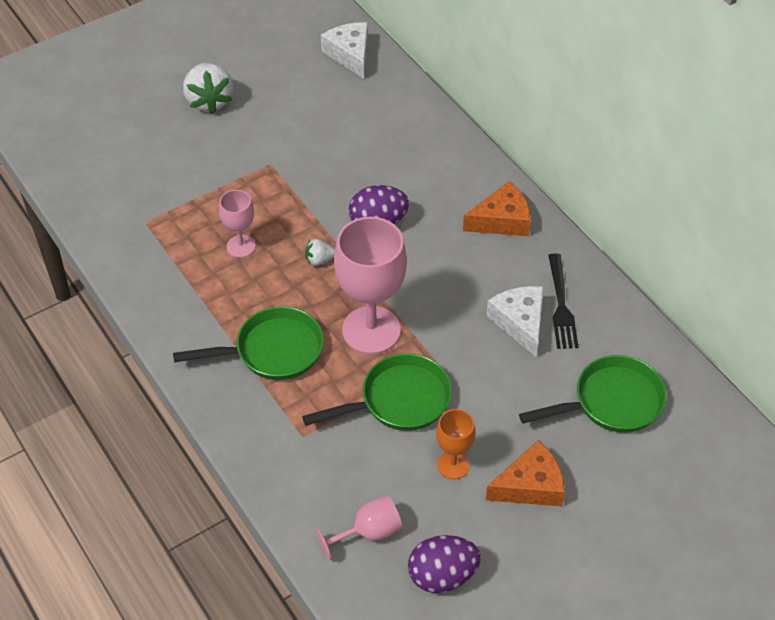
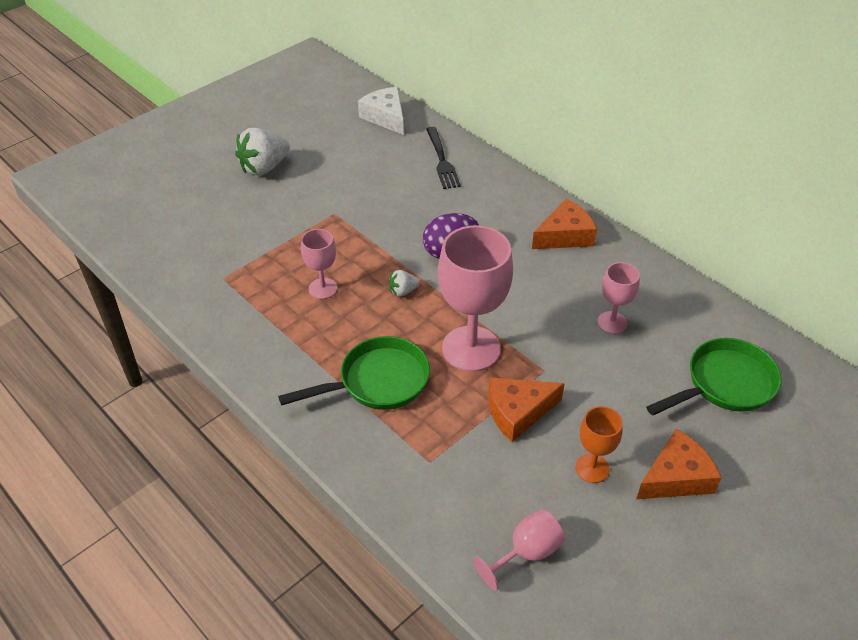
camera: 10 degrees left, 5 degrees down
(209, 101) = (264, 168): white strawberry -> white strawberry turned 75 degrees clockwise
(398, 400) = (518, 412): green pan -> orange cheese
(442, 576) = (618, 587): purple egg -> none
(520, 322) = (612, 322): white cheese -> pink goblet
(561, 305) = (645, 302): black fork -> black fork (442, 160)

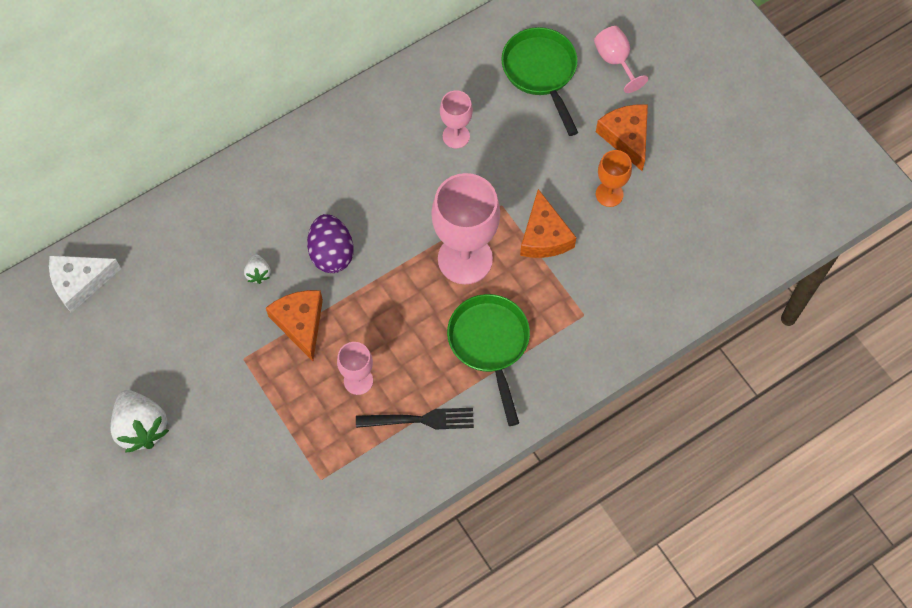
camera: 80 degrees left, 20 degrees up
(403, 291) = (378, 306): white strawberry -> white strawberry (258, 273)
(442, 160) = (180, 236): black fork -> black fork (420, 420)
(526, 553) = (679, 260): pink goblet -> pink goblet (615, 61)
(565, 236) = (332, 145): orange cheese -> orange cheese (300, 323)

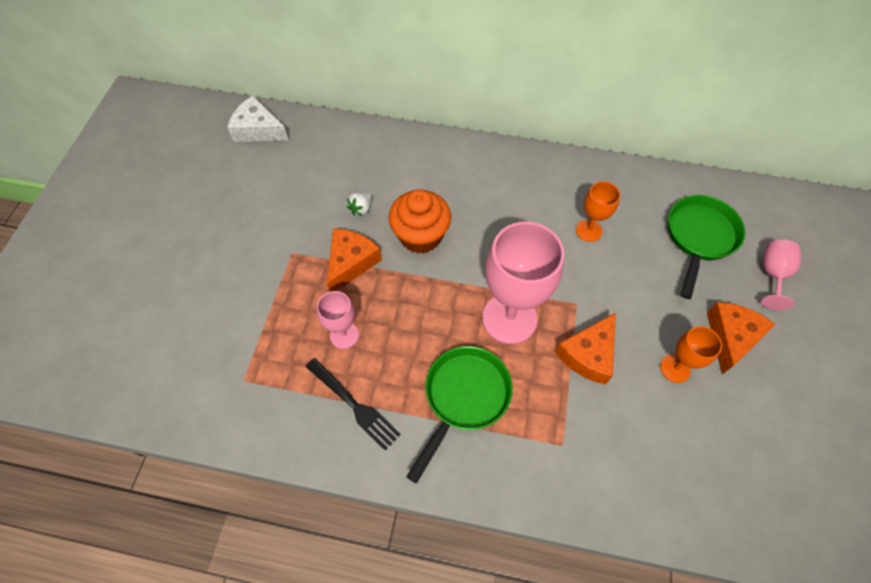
camera: 45 degrees right, 5 degrees down
(141, 427) = (186, 240): white strawberry -> none
(331, 253) = (420, 236): purple egg -> orange cupcake
(456, 136) = (588, 230): pink goblet -> orange goblet

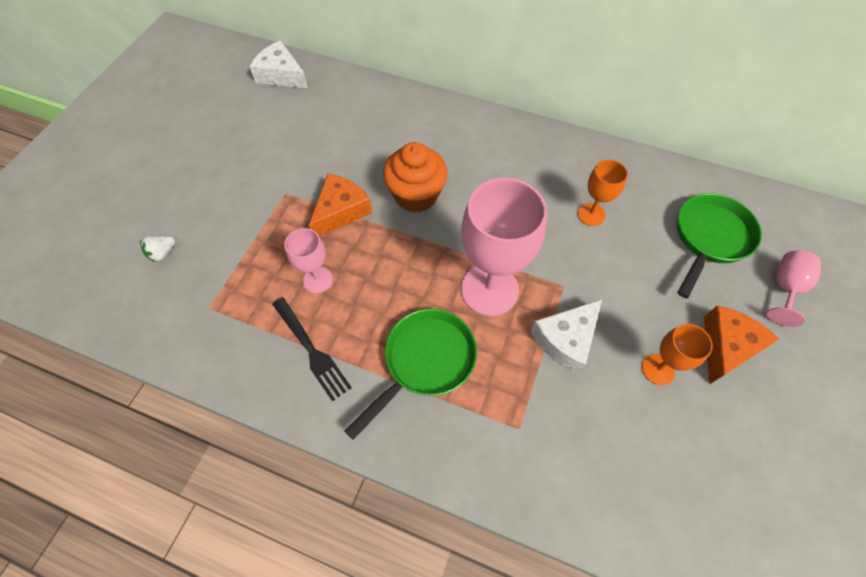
camera: 10 degrees right, 0 degrees up
(361, 209) = (363, 161): white strawberry -> white strawberry (163, 253)
(588, 354) = (566, 339): orange cheese -> white cheese

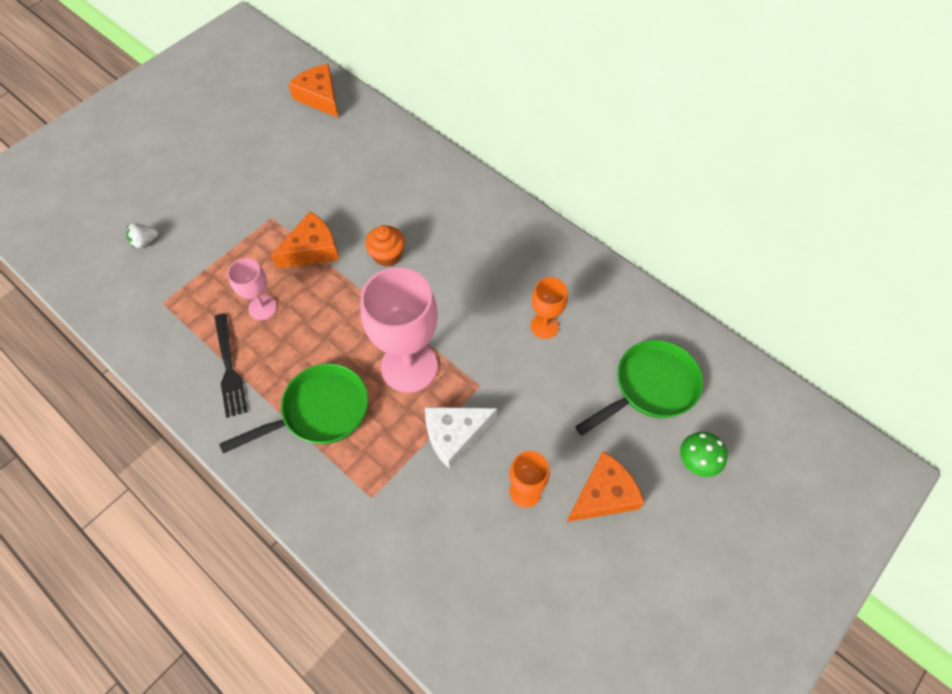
camera: 20 degrees right, 0 degrees up
(281, 75) = (320, 97): white cheese -> orange cheese
(416, 195) = (387, 255): orange cupcake -> orange cupcake, size x0.64
(784, 289) = (697, 461): pink goblet -> green mushroom

